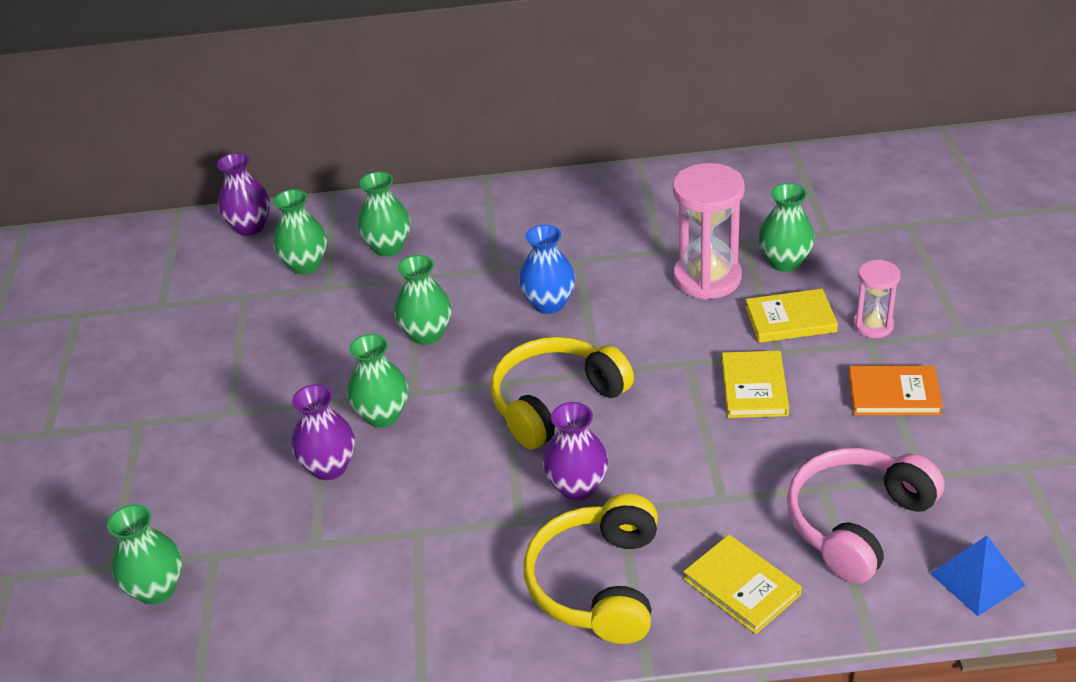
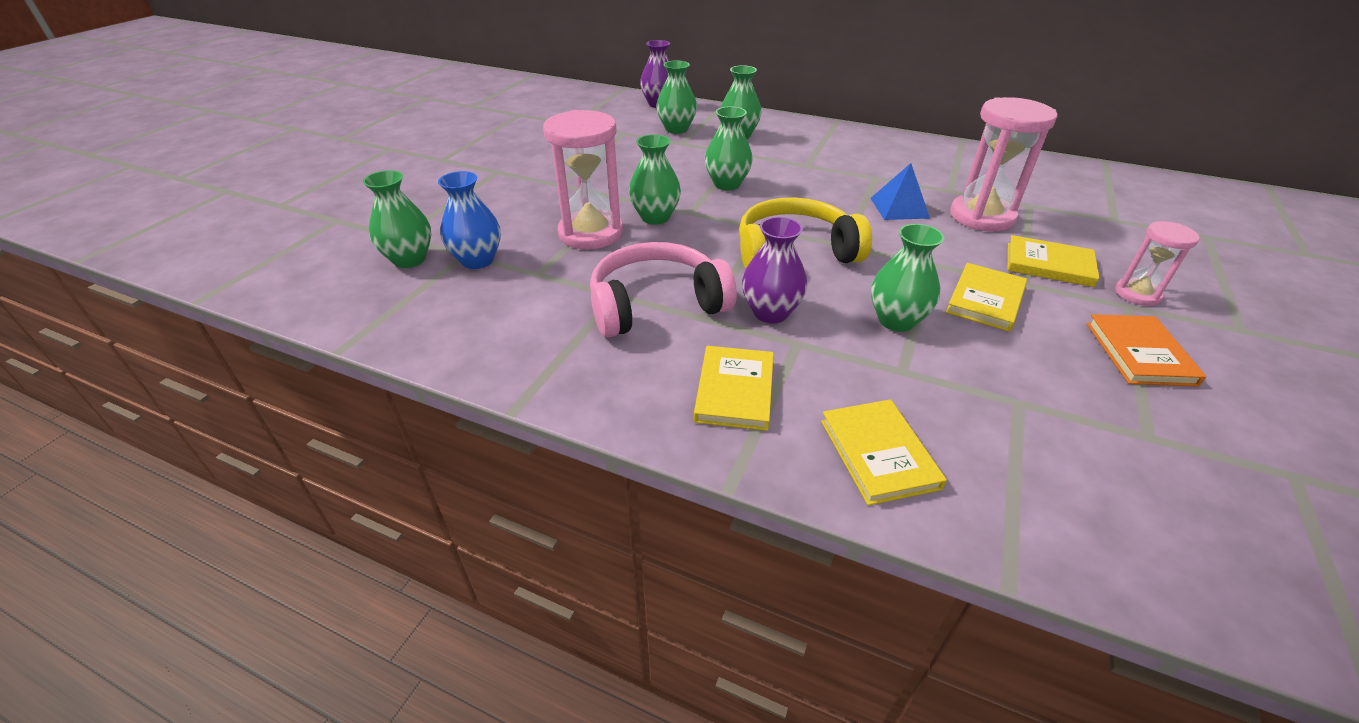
camera: 25 degrees right, 0 degrees up
(329, 467) = (591, 233): purple vase -> pink hourglass
(549, 303) = (834, 194): blue vase -> blue vase (477, 260)
(597, 584) = (735, 390): yellow headphones -> yellow book
(784, 262) = (1062, 226): green vase -> green vase (896, 320)
(857, 523) = (1045, 448): pink headphones -> pink headphones (656, 304)
(894, 394) = (1139, 353): orange book -> orange book turned 60 degrees clockwise
(977, 579) = (1188, 573): blue pyramid -> blue pyramid (899, 208)

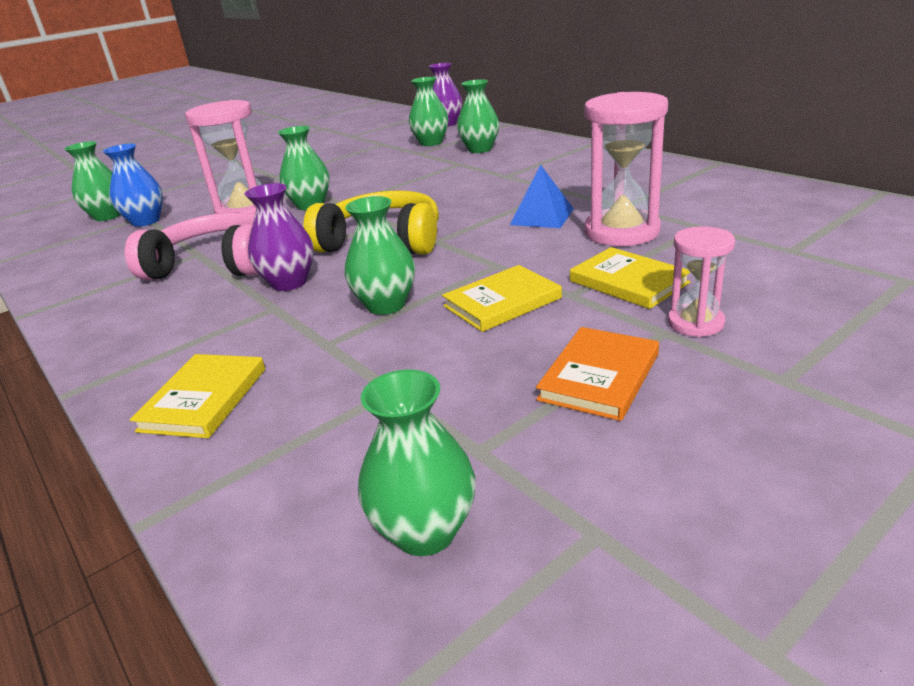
camera: 30 degrees right, 10 degrees down
(727, 184) = (408, 186): green vase -> green vase (425, 531)
(735, 390) = (174, 332): yellow book -> none

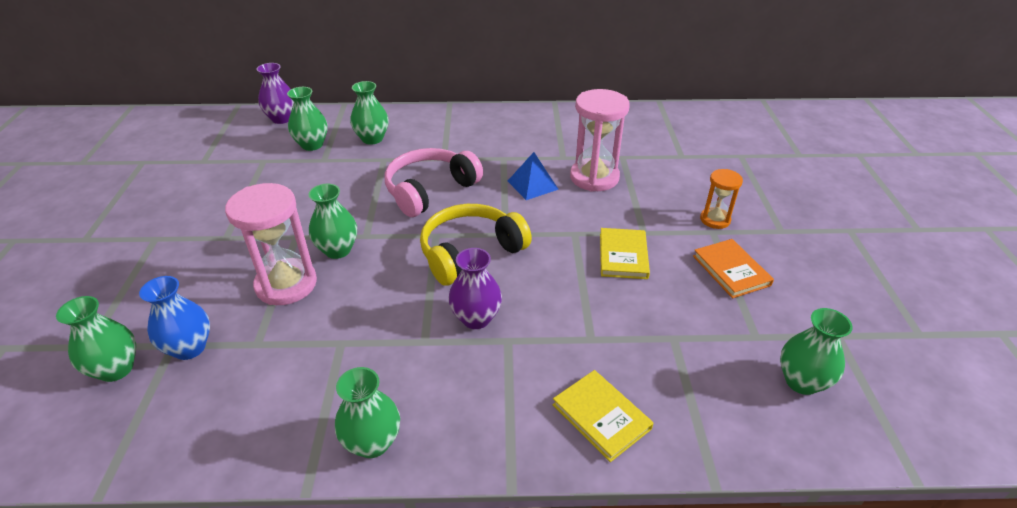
camera: 55 degrees left, 10 degrees up
(214, 264) = (380, 341): pink headphones -> pink headphones (430, 190)
(386, 305) = (570, 295): green vase -> green vase (372, 442)
(628, 282) = (653, 210): yellow book -> none
(695, 323) = (715, 219): pink hourglass -> orange hourglass

